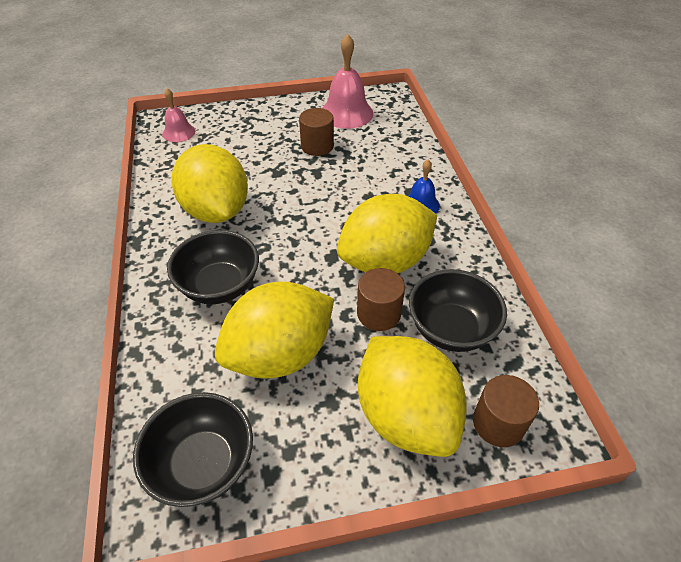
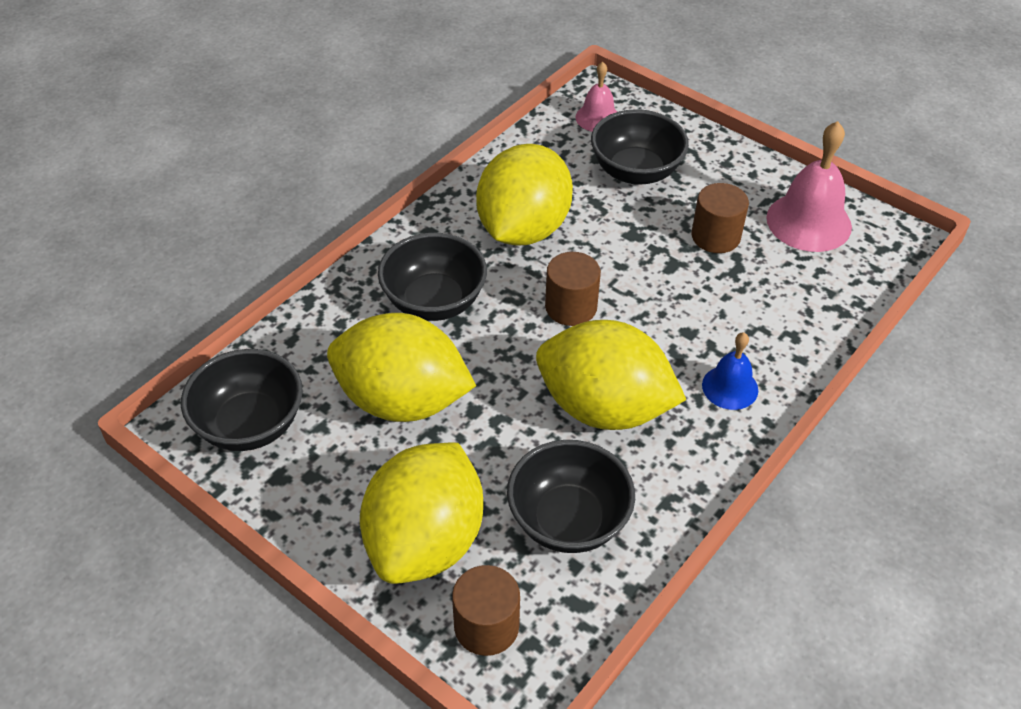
camera: 50 degrees right, 0 degrees up
(236, 144) = (635, 171): none -> black bowl
(378, 313) = (527, 446): brown cylinder -> brown cylinder (571, 307)

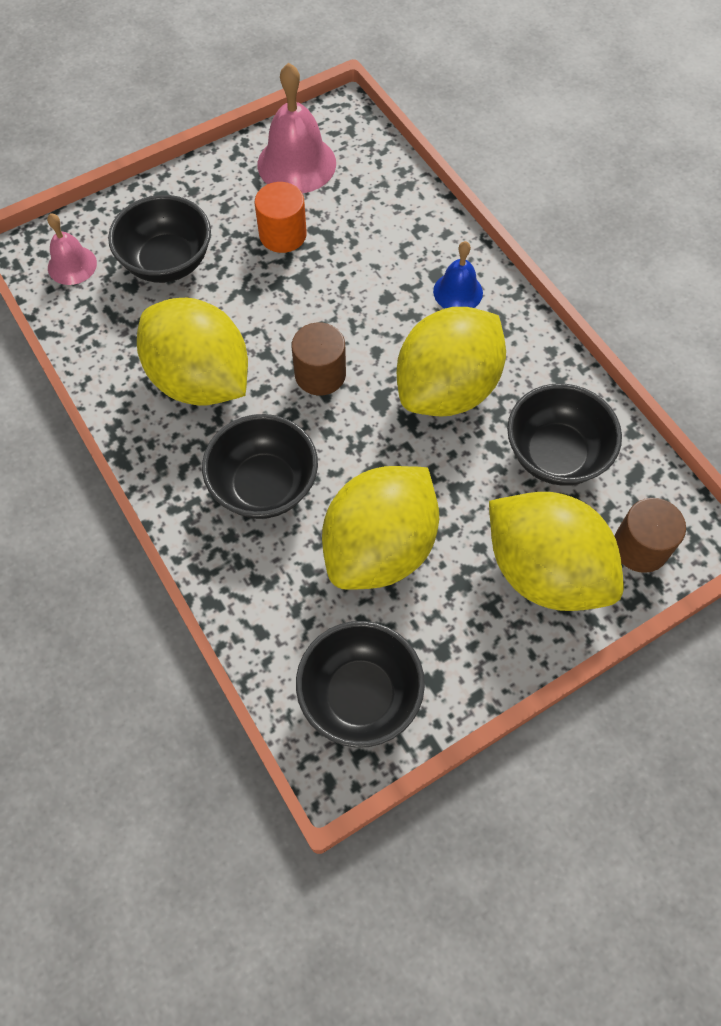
camera: 70 degrees left, 15 degrees up
(715, 236) = (283, 235): brown cylinder -> orange cylinder

